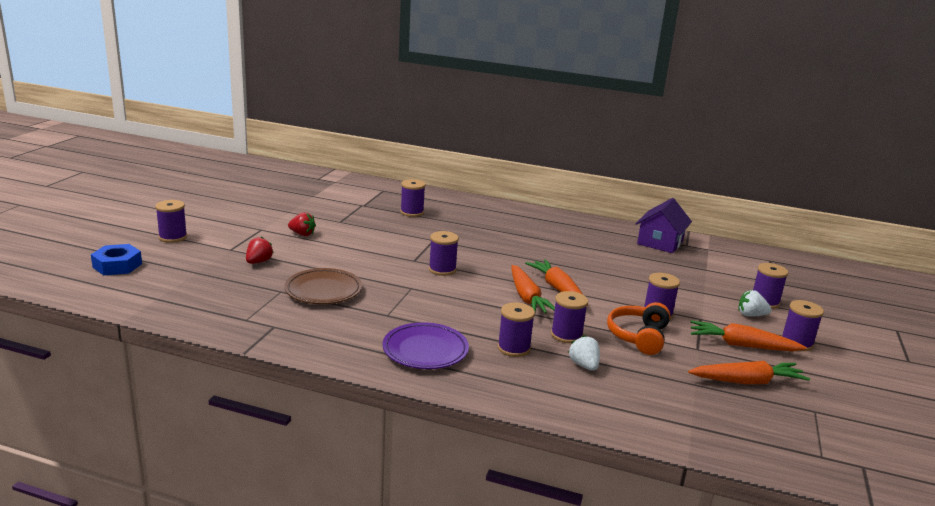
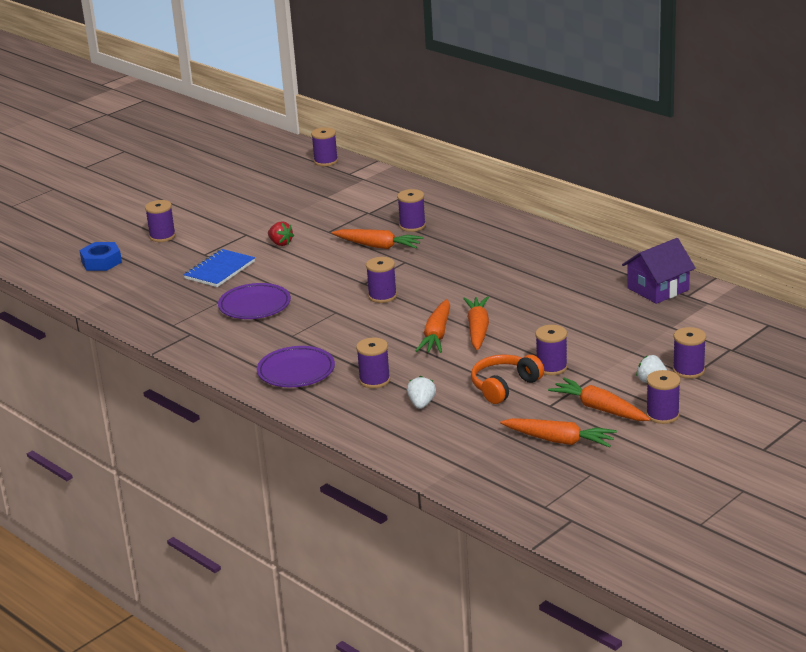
camera: 30 degrees right, 5 degrees up
(259, 262) = (220, 270): red strawberry -> blue notebook
(323, 291) = (254, 306): brown plate -> purple plate
(397, 229) = (378, 246): none -> orange carrot
(566, 335) = (435, 375): purple spool -> purple spool (326, 161)

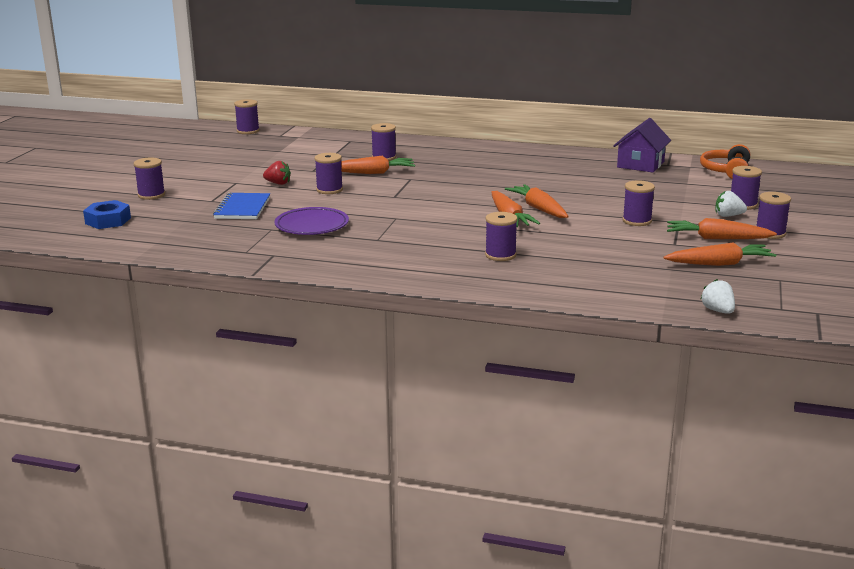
camera: 30 degrees left, 5 degrees down
(296, 371) = (418, 262): purple plate -> none
(382, 296) = (423, 202): purple spool -> purple spool (329, 190)
(421, 404) = (567, 263): white strawberry -> white strawberry (718, 311)
(504, 386) = (618, 239): orange headphones -> orange headphones (726, 171)

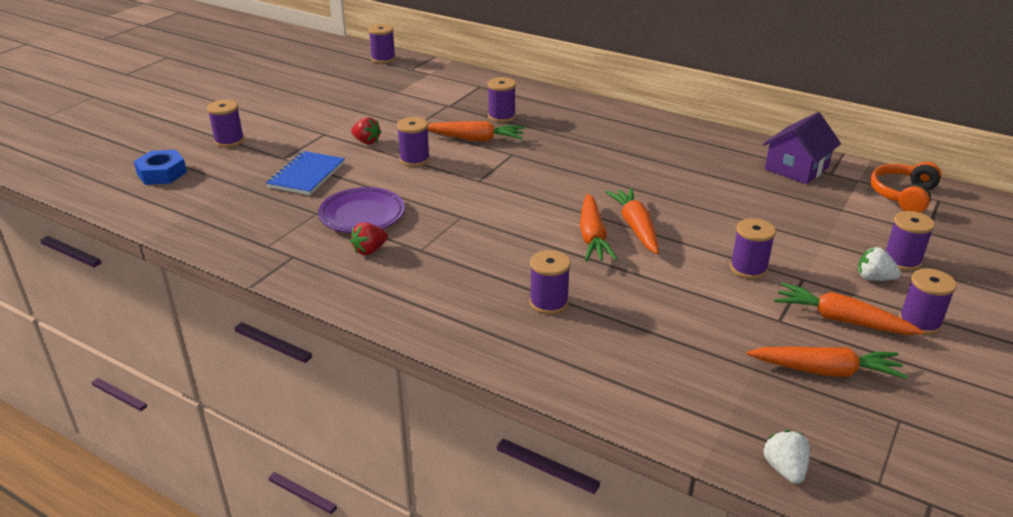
camera: 15 degrees right, 10 degrees up
(335, 244) = (370, 250): none -> red strawberry

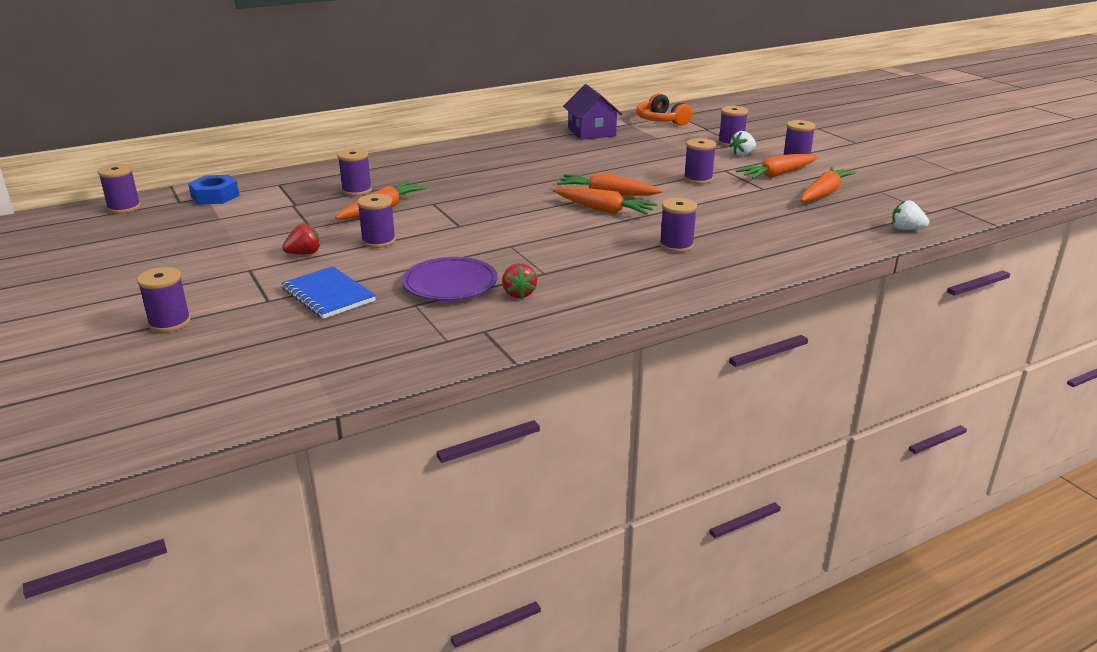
camera: 60 degrees left, 5 degrees down
(162, 173) = (183, 377): blue nut -> blue nut (215, 196)

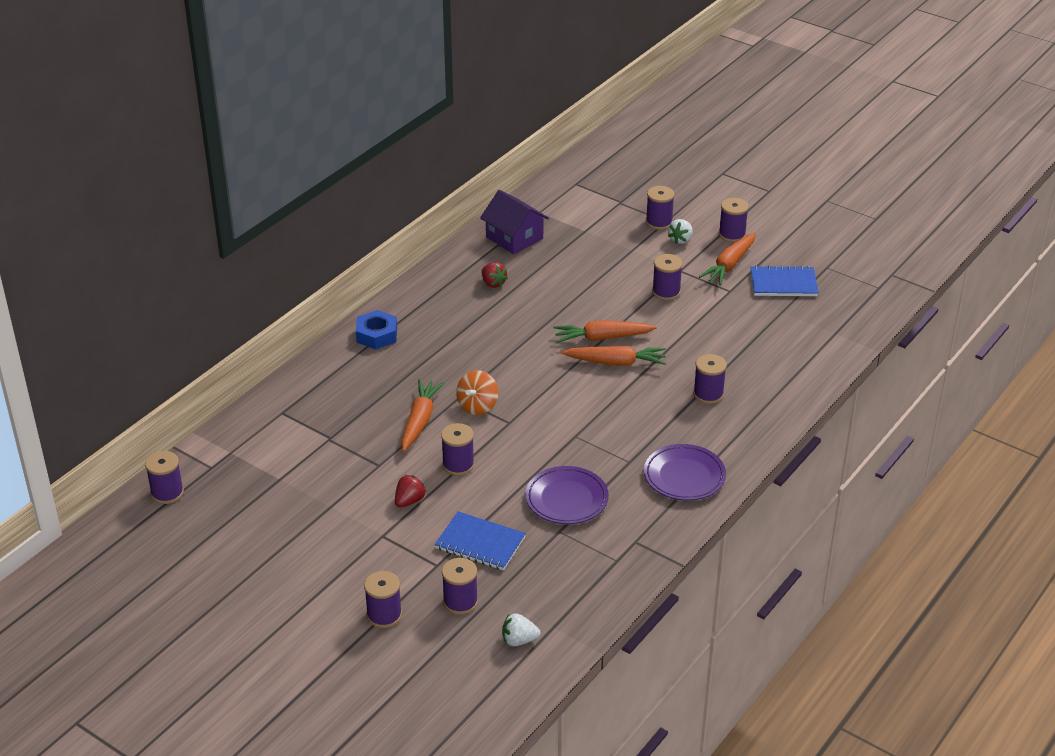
camera: 25 degrees left, 10 degrees up
(215, 196) = (238, 449): blue nut -> blue nut (377, 335)
(357, 190) = (369, 400): purple spool -> purple spool (460, 602)
(443, 211) = (477, 406): none -> orange spinning top
(519, 294) = (628, 492): red strawberry -> red strawberry (493, 283)
(590, 295) = (684, 476): none -> purple plate
(661, 120) = (567, 197): orange headphones -> none
(824, 193) = (783, 283): orange carrot -> blue notebook
(906, 229) = (871, 318): white strawberry -> white strawberry (519, 640)

